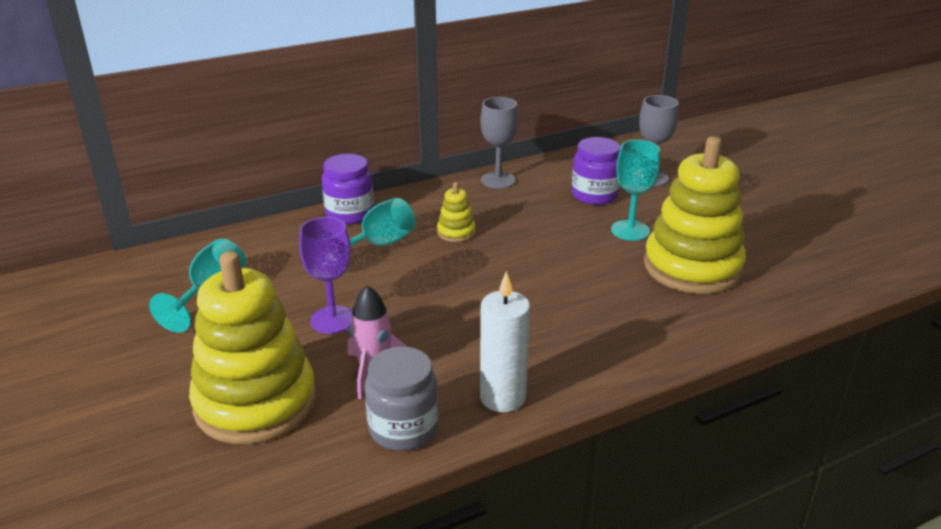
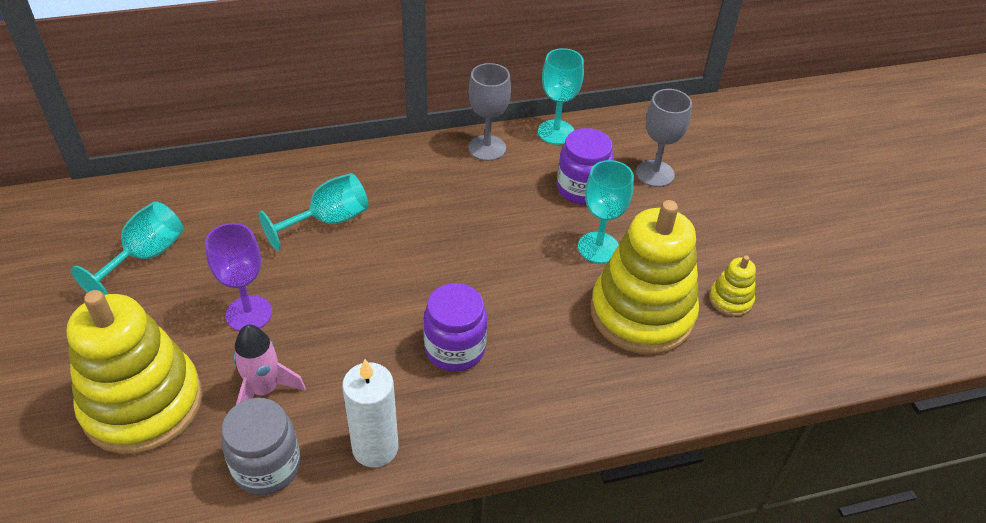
camera: 10 degrees right, 15 degrees up
(350, 214) = (315, 170): purple jar -> purple jar (455, 349)
(456, 232) = (414, 216): yellow stacking toy -> yellow stacking toy (730, 299)
(552, 163) = (556, 132): none -> turquoise goblet

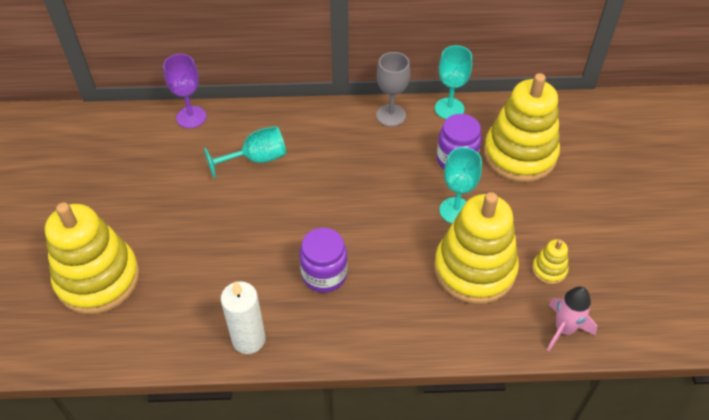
camera: 15 degrees right, 5 degrees up
(145, 256) = (122, 168): turquoise goblet -> none
(249, 313) = (183, 223): purple goblet -> purple goblet (191, 117)
(264, 389) = (182, 283): pink rocket -> pink rocket (564, 329)
(267, 466) = (171, 339): grey jar -> none
(655, 173) = (519, 155): grey goblet -> yellow stacking toy

